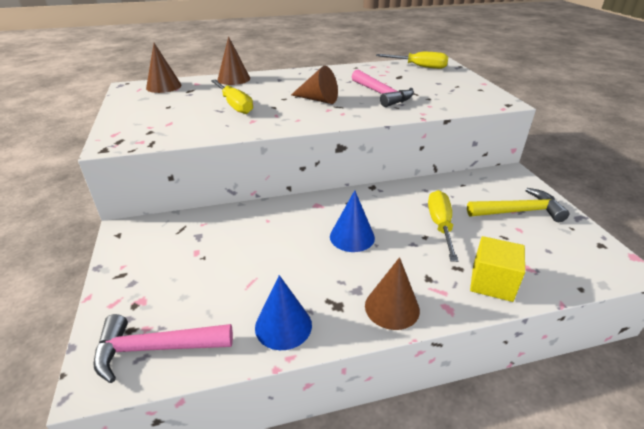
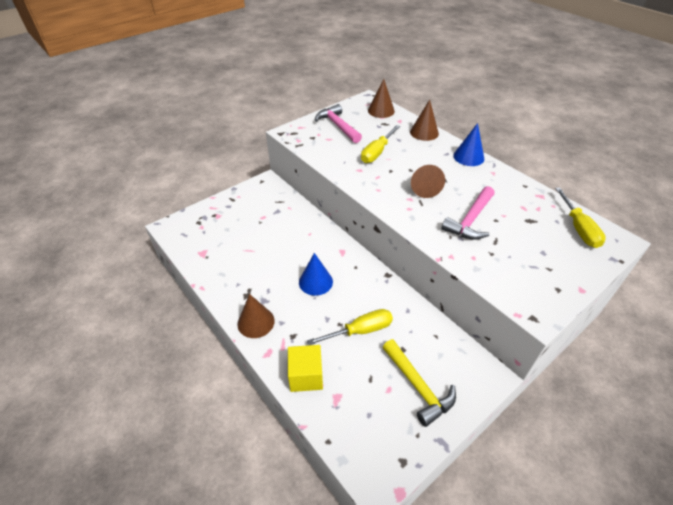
camera: 65 degrees right, 10 degrees up
(155, 349) = (190, 236): pink hammer -> pink hammer (337, 126)
(283, 326) = (222, 277): blue cone -> blue cone (468, 157)

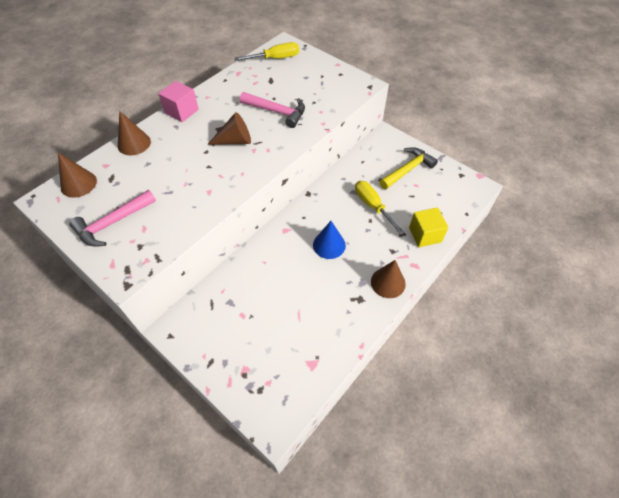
camera: 100 degrees left, 10 degrees up
(377, 153) = (175, 180): yellow screwdriver -> none
(468, 157) = (182, 111): blue cone -> pink cube

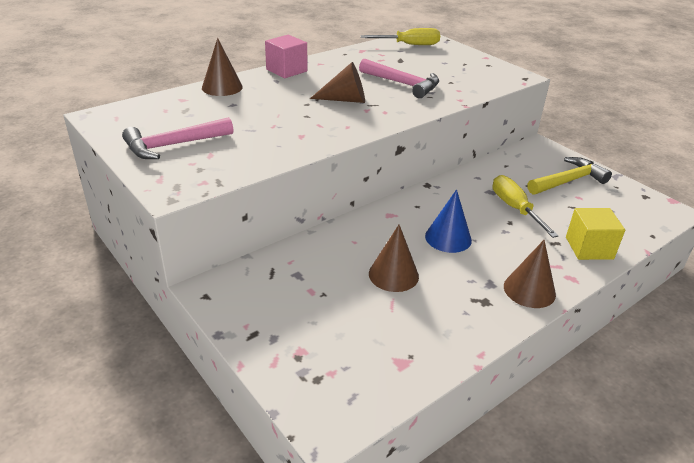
camera: 10 degrees right, 20 degrees down
(78, 184) = (145, 109): brown cone -> brown cone (393, 275)

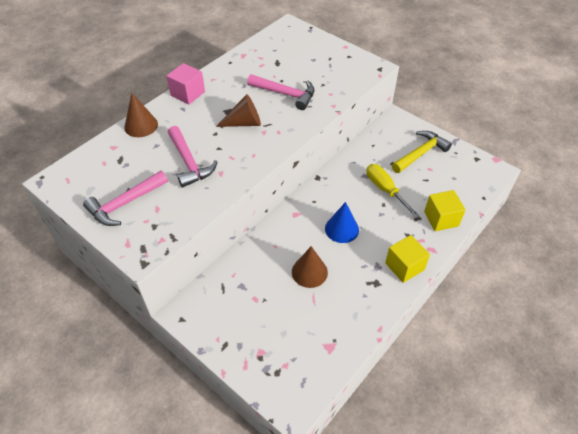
camera: 10 degrees left, 15 degrees up
(266, 122) = (189, 163): none -> pink hammer
(410, 45) = (281, 40): yellow screwdriver -> none
(529, 290) = (404, 266): brown cone -> yellow cube

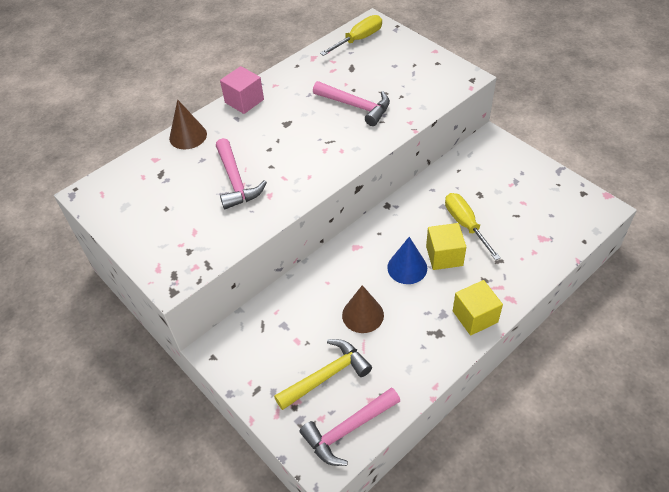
camera: 10 degrees right, 0 degrees up
(125, 204) = (160, 224): pink hammer -> pink hammer (347, 430)
(244, 123) = (303, 138): brown cone -> none
(280, 39) = (359, 39): none -> yellow screwdriver
(421, 153) = (515, 183): yellow hammer -> yellow hammer (327, 375)
(441, 219) = (527, 263): yellow cube -> yellow cube (444, 256)

